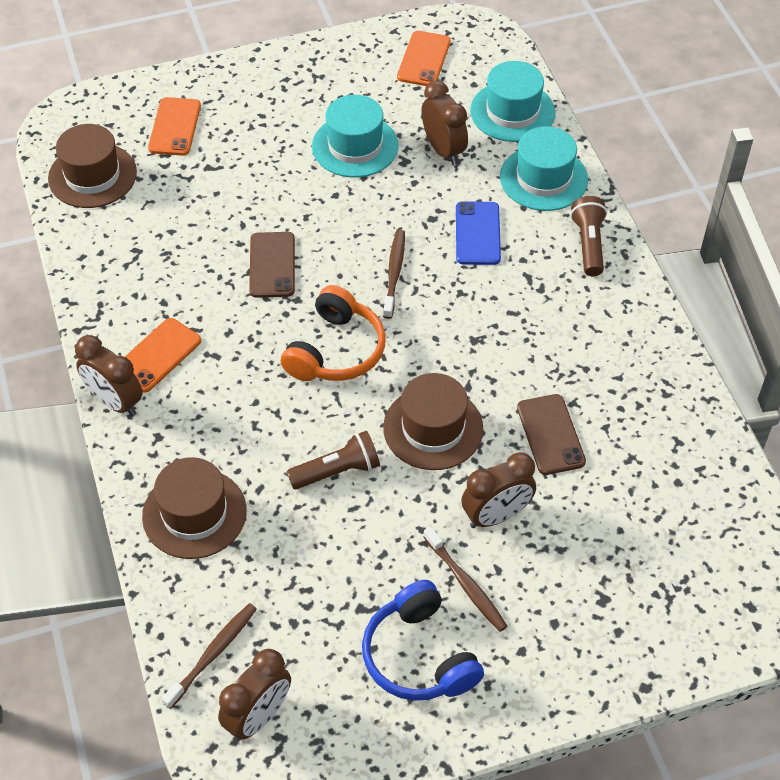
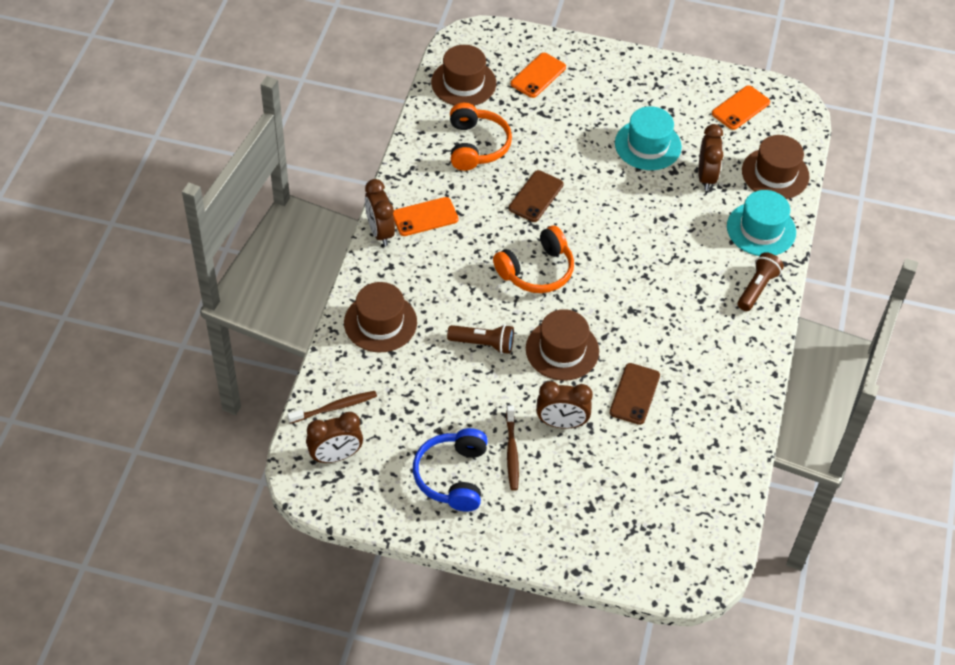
camera: 30 degrees right, 0 degrees up
(160, 241) = (476, 146): none -> orange headphones
(394, 273) = (611, 241): brown toothbrush -> none
(478, 233) = (686, 243): blue phone -> none
(512, 112) = (775, 173): turquoise hat -> brown hat

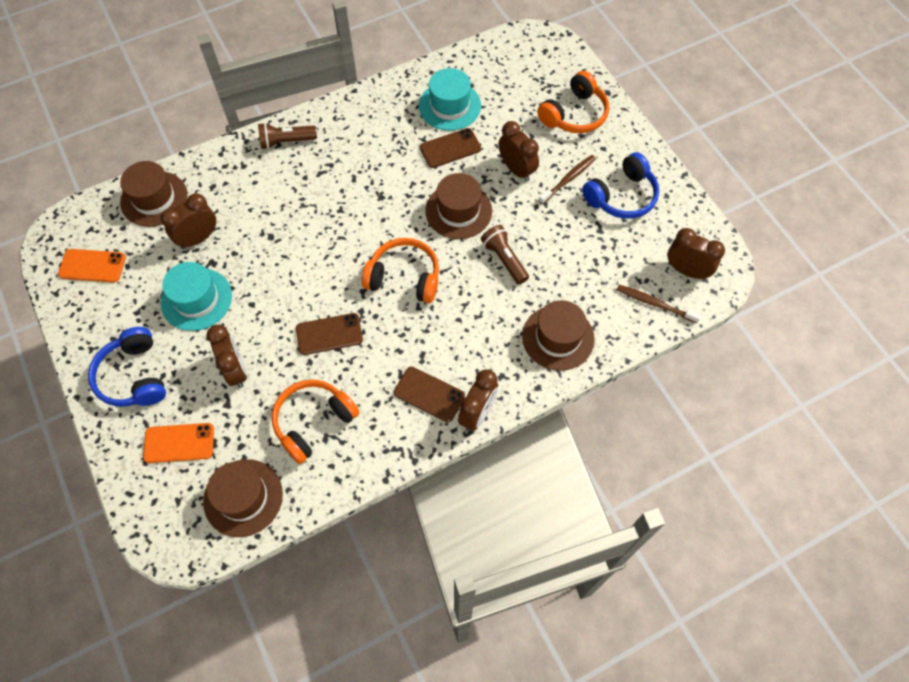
camera: 130 degrees left, 10 degrees up
(425, 217) = (429, 394): orange phone -> brown phone
(562, 132) = (236, 370): none -> brown clock
(577, 520) = (574, 114): none -> orange headphones
(616, 81) = (133, 376): none -> blue headphones
(761, 229) = (224, 173): turquoise hat -> turquoise hat (449, 106)

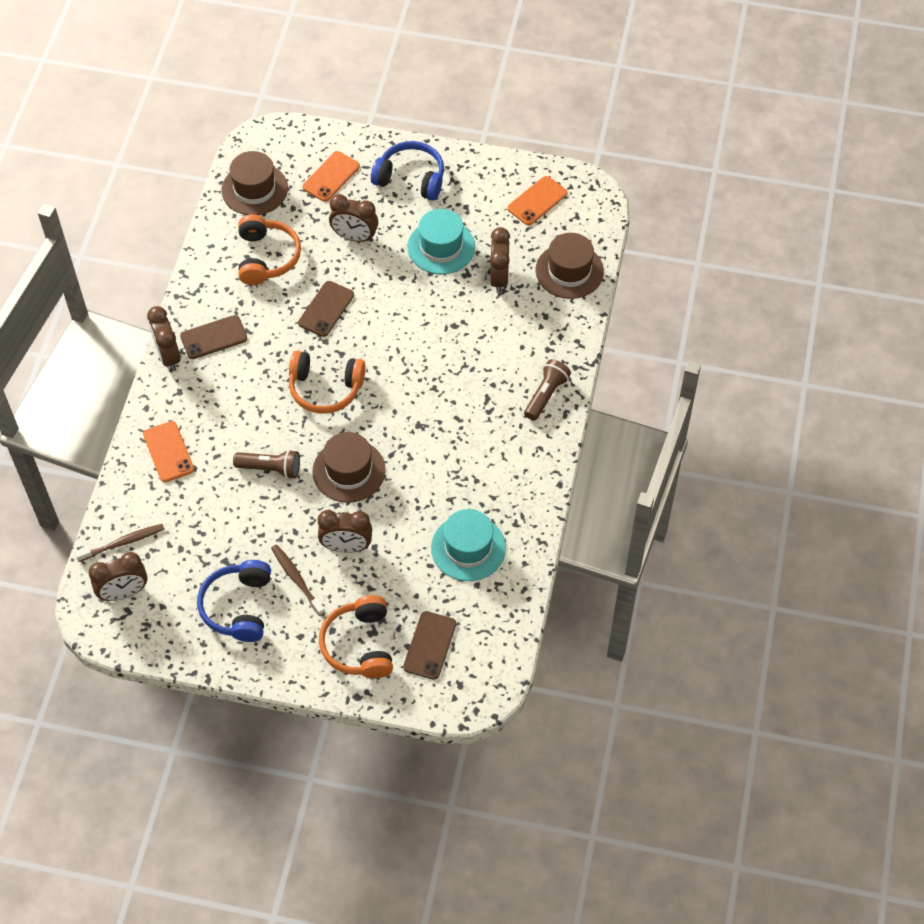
camera: 130 degrees right, 5 degrees down
(404, 277) = (325, 389): orange headphones -> orange headphones turned 45 degrees clockwise
(450, 148) = (419, 512): brown phone -> brown phone (429, 645)
(558, 337) = (168, 452): brown hat -> orange phone
(568, 179) = (297, 579): brown toothbrush -> brown toothbrush turned 150 degrees clockwise

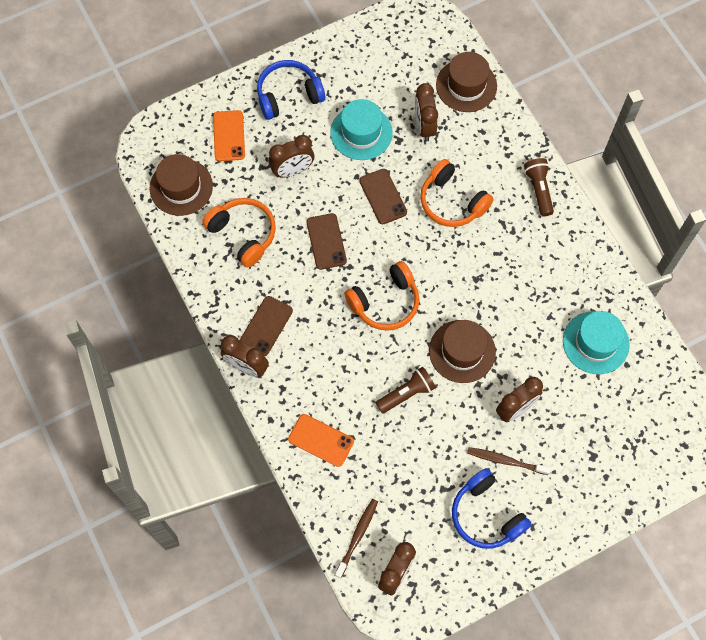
camera: 40 degrees left, 10 degrees up
(359, 645) = (593, 473): orange headphones -> orange headphones (452, 202)
(429, 645) = (639, 434): brown phone -> brown phone (383, 196)
(499, 278) = (424, 126): brown clock -> brown clock turned 150 degrees counterclockwise
(537, 201) = (394, 48): orange phone -> none

